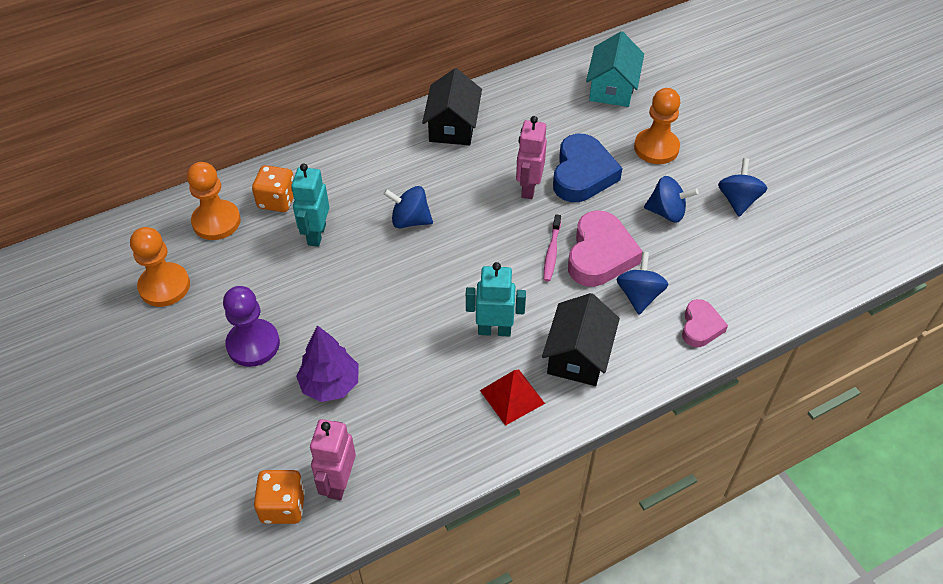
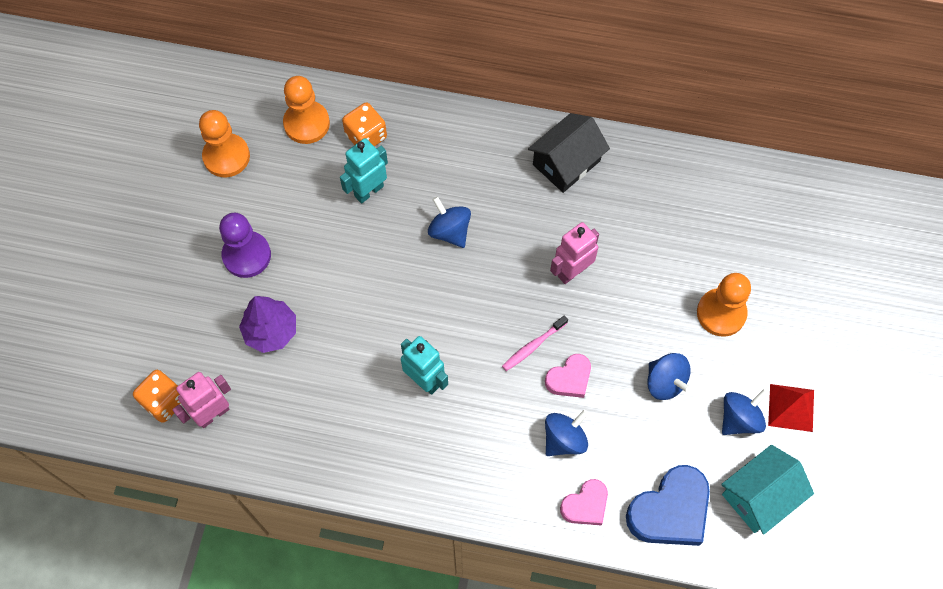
camera: 40 degrees right, 15 degrees up
(512, 396) = (386, 445): red pyramid -> red pyramid (791, 407)
(578, 355) = (466, 452): black house -> none
(582, 174) = (630, 291): blue heart -> blue heart (670, 511)
(600, 255) = (569, 378): pink heart -> pink heart, size x0.58
(612, 88) = (744, 222): turquoise house -> turquoise house (760, 496)

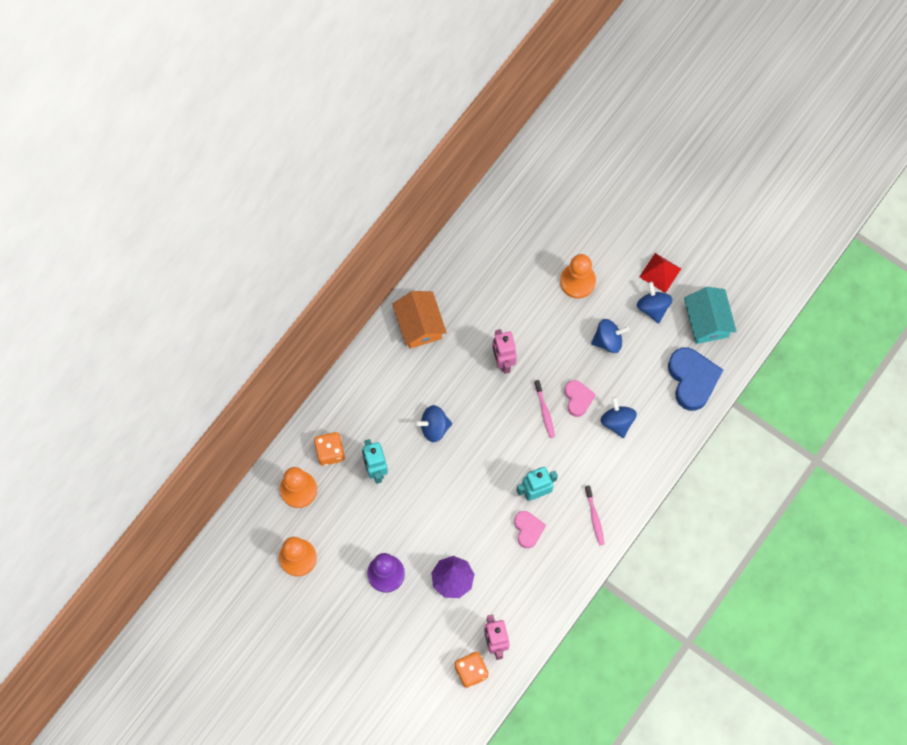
camera: 65 degrees left, 5 degrees up
(424, 465) = (594, 517): none -> pink toothbrush
(566, 163) = (419, 325): black house -> orange house
(585, 505) = (666, 429): pink heart -> pink heart (528, 529)

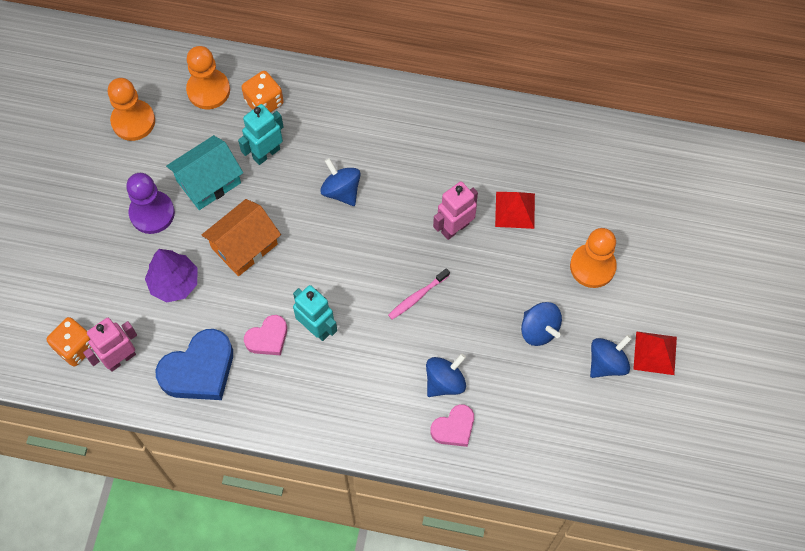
camera: 65 degrees right, 5 degrees down
(419, 325) = (451, 127): orange house -> orange house (244, 246)
(508, 312) = (515, 210): none -> red pyramid
(578, 399) = (450, 326): pink heart -> pink heart (454, 428)
(594, 517) = (315, 405): pink toothbrush -> none
(692, 380) = (541, 446): blue heart -> blue heart (199, 370)
(707, 321) = (624, 433): turquoise house -> turquoise house (208, 181)

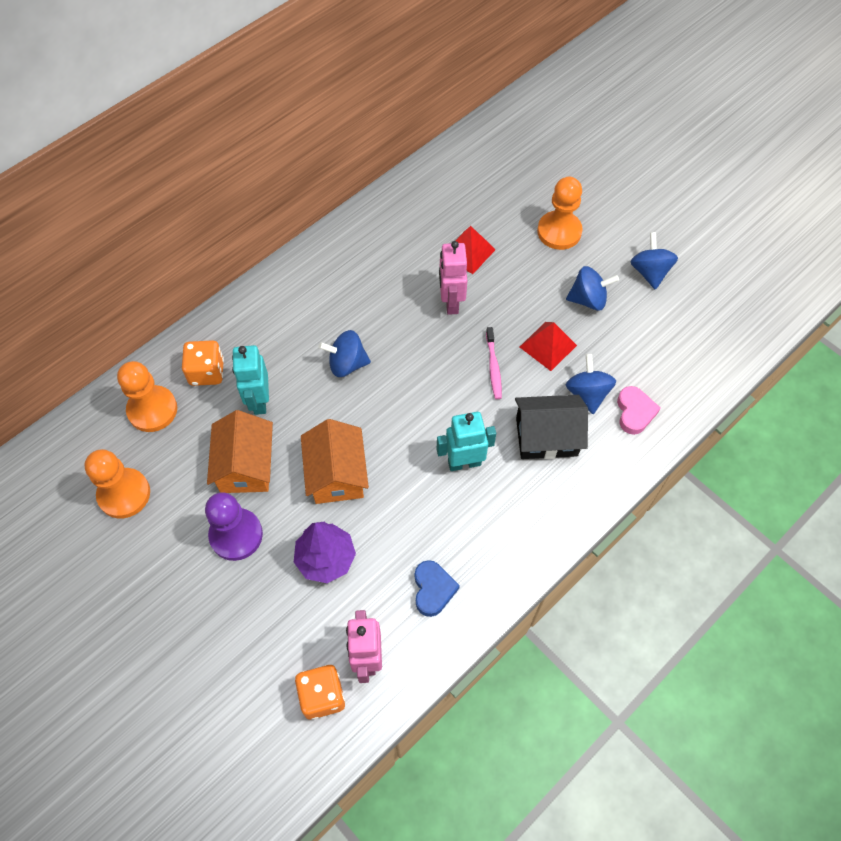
camera: 55 degrees left, 5 degrees down
(199, 370) = (433, 589): blue heart -> blue heart, size x0.58
(208, 181) = (246, 465): turquoise house -> orange house
(268, 338) = (444, 509): pink heart -> none
(382, 374) = (546, 436): none -> black house
(655, 353) = (662, 237): red pyramid -> red pyramid (548, 346)

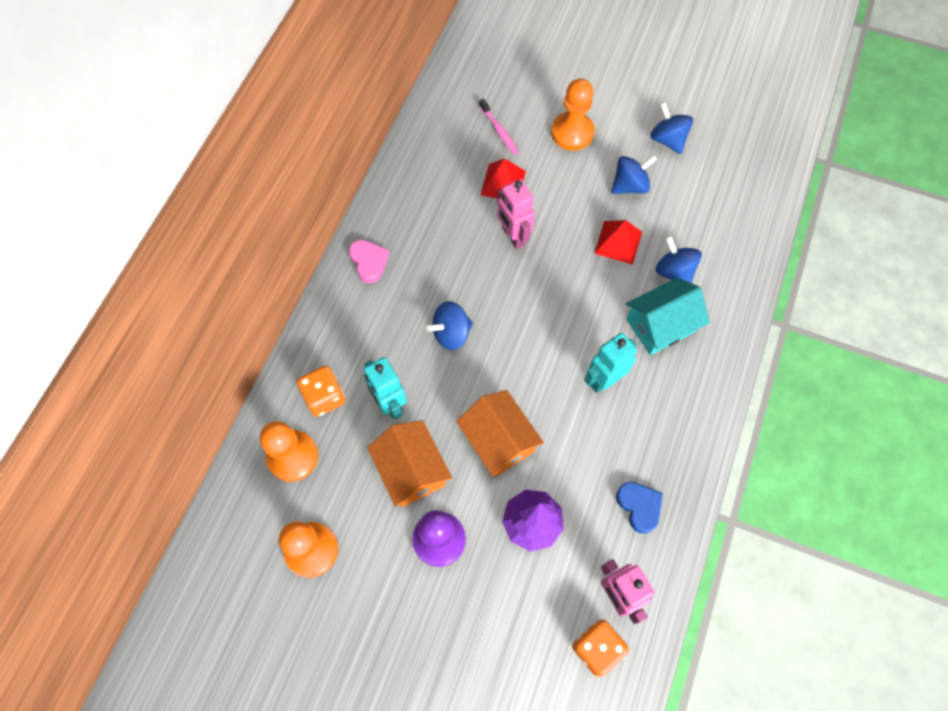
camera: 25 degrees left, 5 degrees up
(493, 367) = (582, 281): pink toothbrush -> pink toothbrush (499, 131)
(546, 436) = (660, 325): black house -> turquoise house
(634, 412) = (721, 272): pink heart -> pink heart (369, 262)

